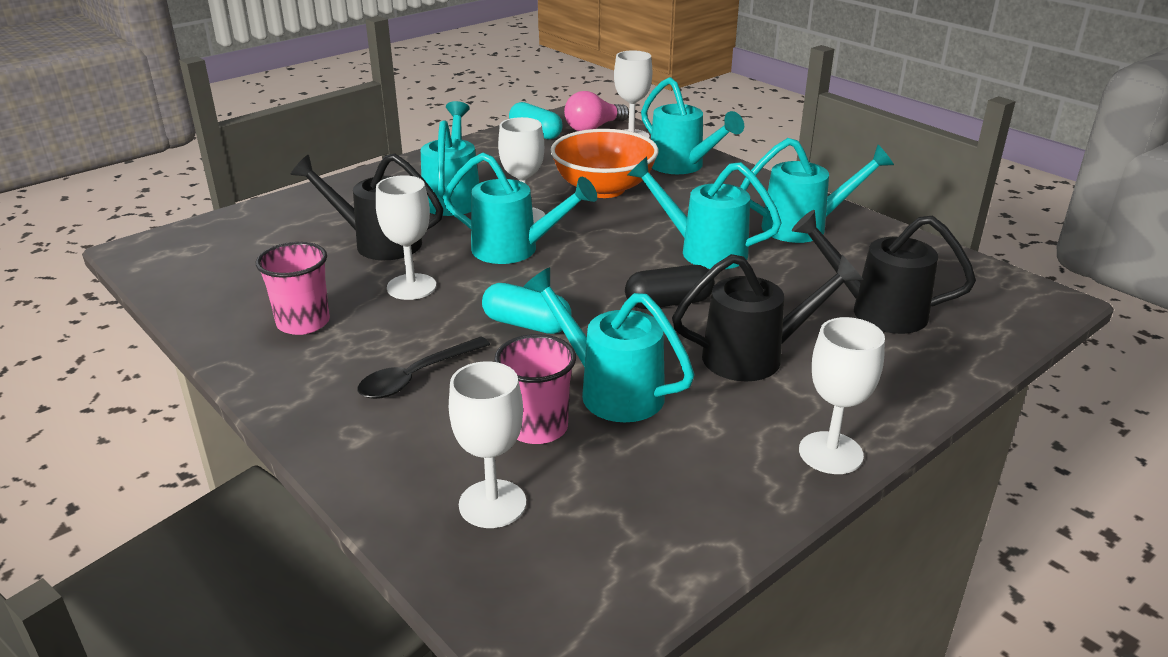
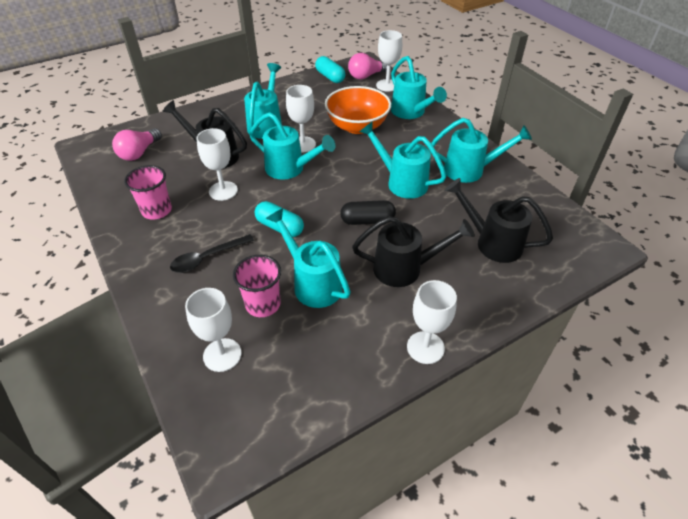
camera: 10 degrees right, 15 degrees up
(244, 250) = (139, 153): none -> pink light bulb

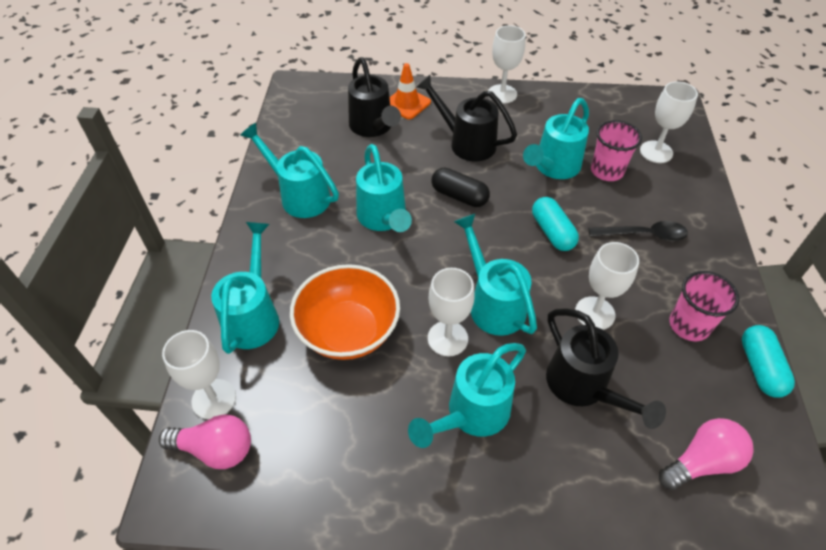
camera: 145 degrees left, 5 degrees up
(313, 283) = (553, 167): turquoise watering can -> turquoise watering can turned 45 degrees clockwise
(330, 77) = (274, 489): turquoise capsule -> turquoise capsule (760, 368)
(496, 281) = (406, 103): none -> orange traffic cone

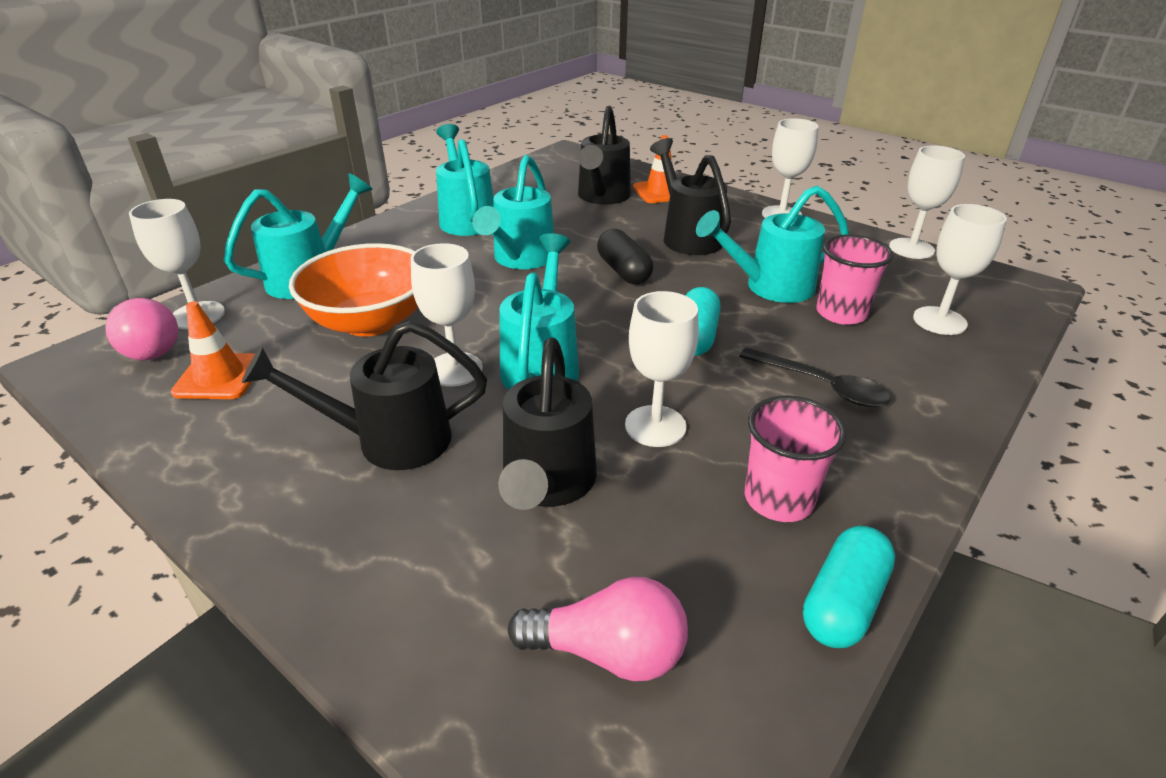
camera: 35 degrees right, 15 degrees down
(305, 438) = (219, 377): none -> orange traffic cone
(472, 414) = (390, 440): turquoise watering can -> black watering can
(597, 94) = (911, 248): none -> white goblet

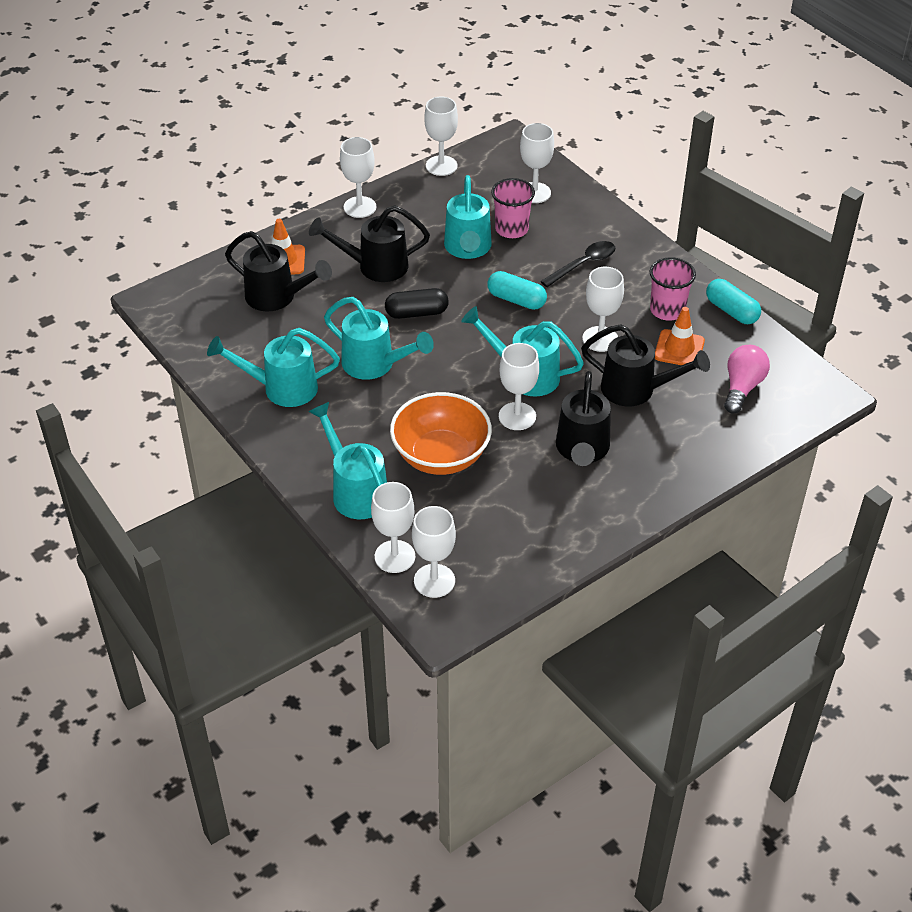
camera: 75 degrees left, 10 degrees up
(147, 347) = (434, 581): pink light bulb -> white goblet
(219, 377) = (488, 535): orange traffic cone -> orange traffic cone (679, 349)

